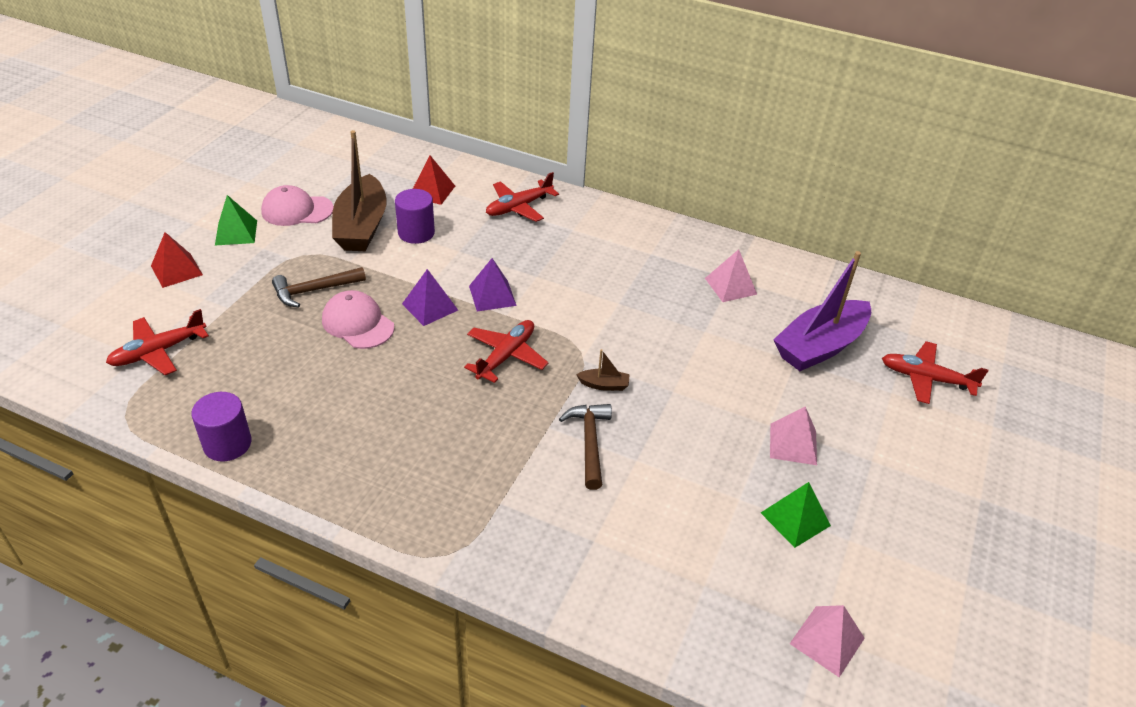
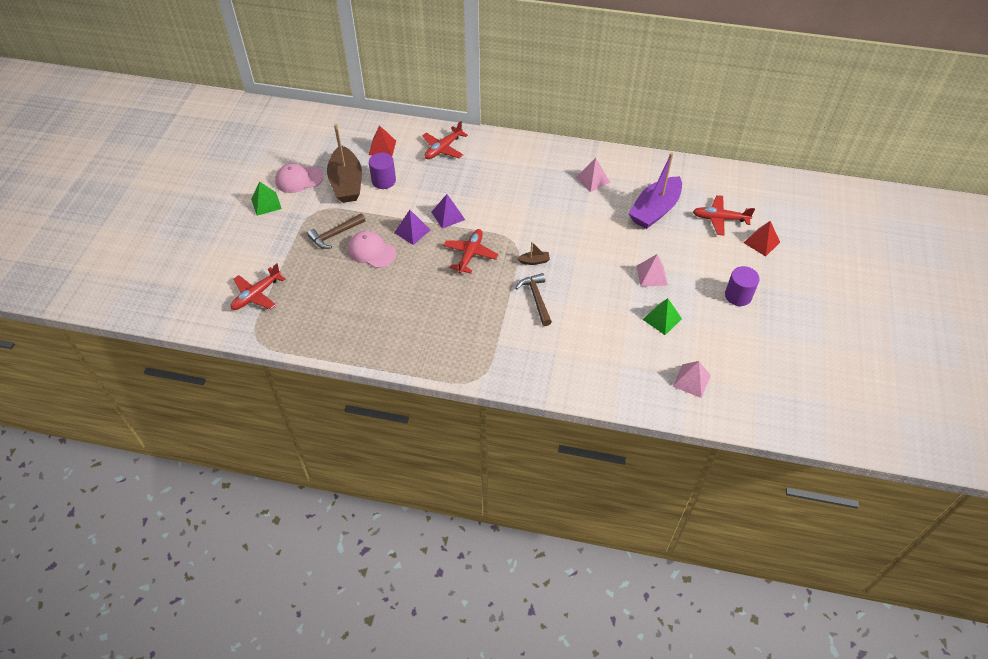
camera: 10 degrees left, 10 degrees up
(176, 270) = (240, 238): red pyramid -> red pyramid (761, 242)
(227, 444) = (326, 343): purple cylinder -> purple cylinder (738, 296)

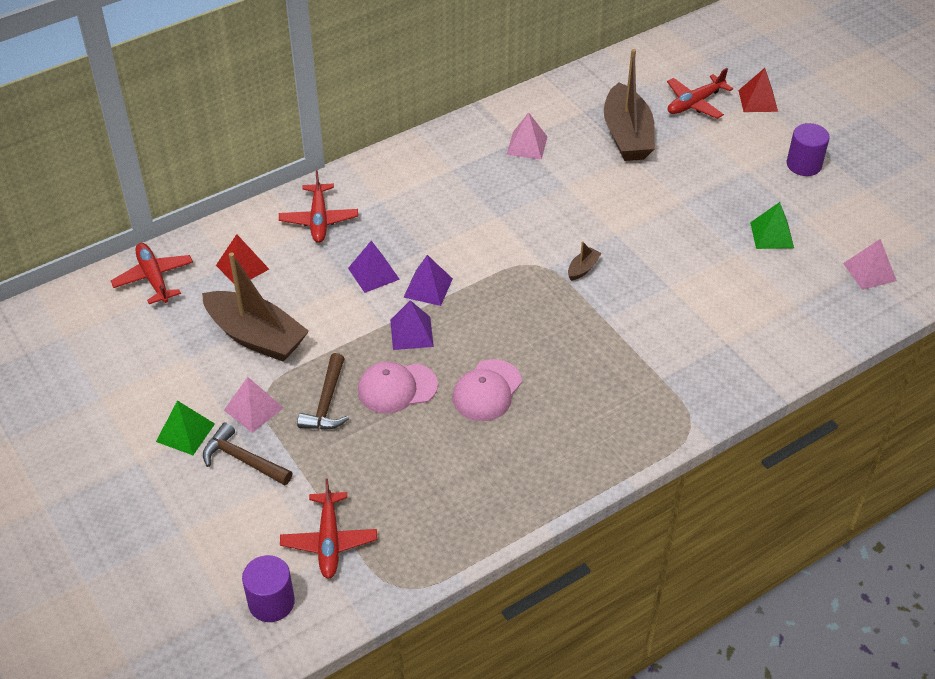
camera: 45 degrees left, 5 degrees down
(299, 179) = (187, 375): pink cap -> pink cap (487, 391)
(383, 181) = (298, 302): purple cylinder -> purple cylinder (271, 602)
(433, 191) = (373, 273): none -> purple pyramid
(470, 254) = (509, 310): red plane -> red plane (154, 278)
(536, 298) = (636, 304): brown hammer -> brown hammer (243, 460)
(652, 275) = (708, 200): pink pyramid -> pink pyramid (253, 409)
(655, 210) = (627, 135): purple boat -> brown boat

